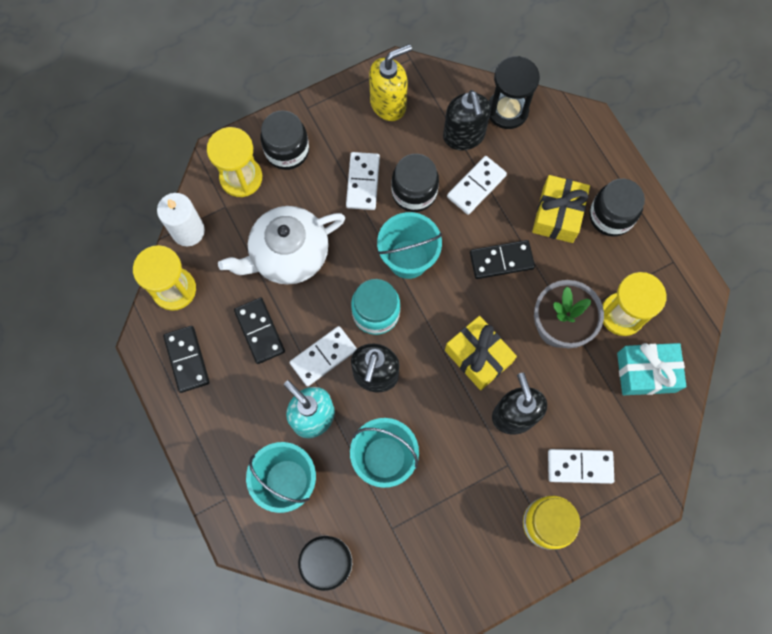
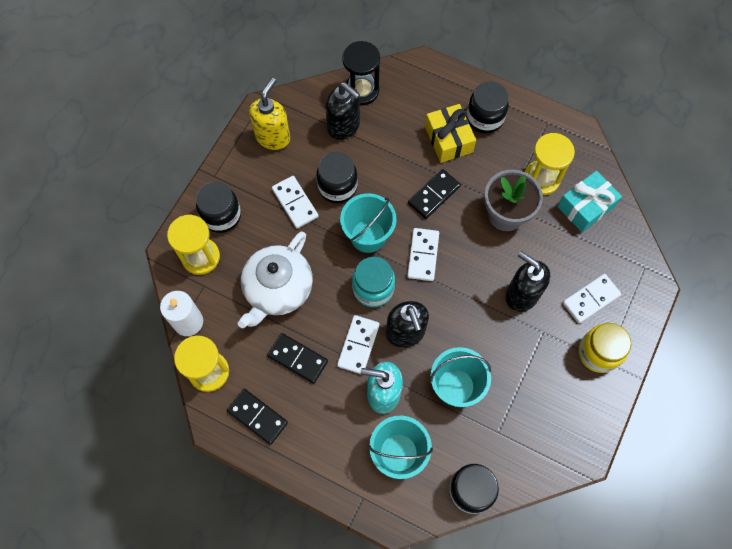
camera: 35 degrees left, 5 degrees down
(476, 186) = (378, 155): white domino -> white domino (423, 255)
(478, 356) = (467, 271): yellow gift -> none

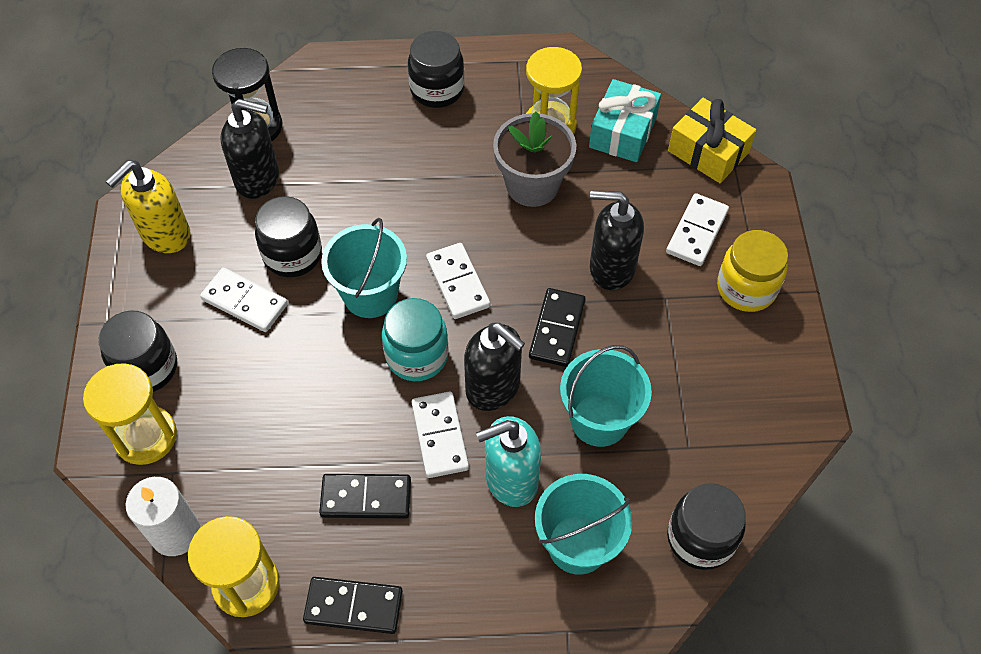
camera: 30 degrees left, 10 degrees down
(273, 137) = (165, 235): yellow soap dispenser -> yellow soap dispenser turned 135 degrees counterclockwise
(277, 289) = (284, 422): white teapot -> none
(433, 195) = (427, 205): black domino -> black domino (557, 329)
(448, 139) = (406, 133): yellow gift -> yellow gift (708, 152)

